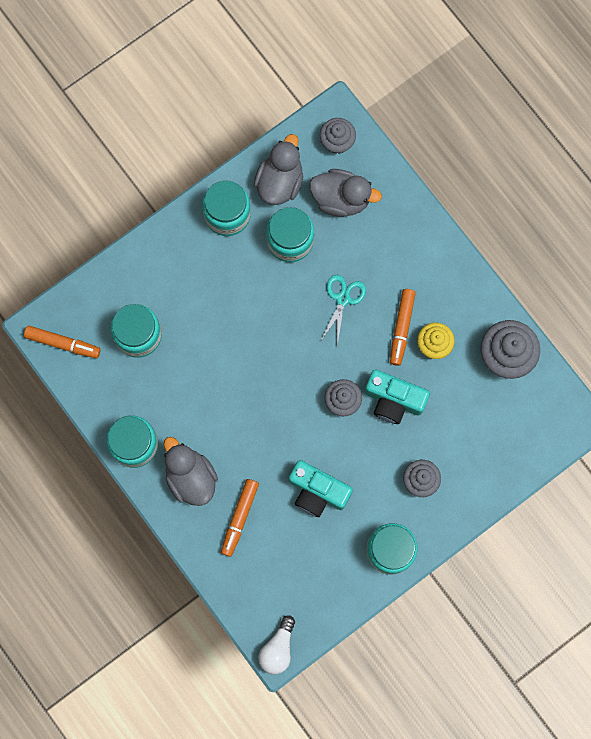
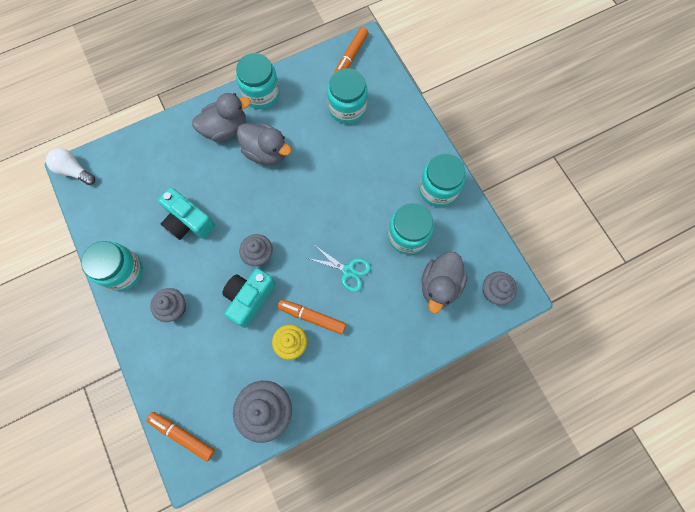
camera: 100 degrees right, 5 degrees down
(239, 518) = (184, 159): orange marker -> orange marker (182, 435)
(280, 182) = (461, 236): grey duck -> grey duck (266, 152)
(317, 491) = (188, 221): turquoise camera -> turquoise camera turned 90 degrees counterclockwise

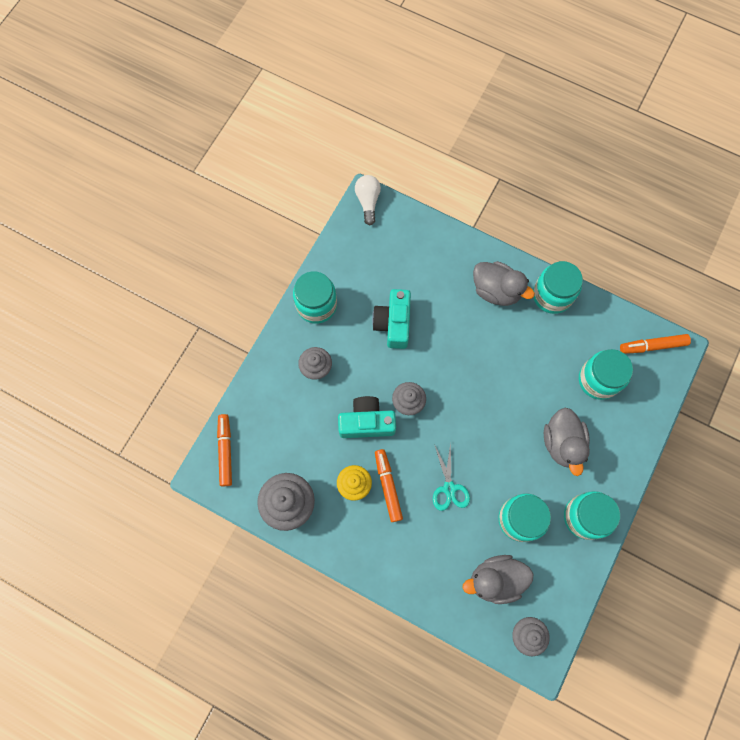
camera: 55 degrees right, 0 degrees up
(266, 152) = (502, 340): grey duck -> grey duck (562, 443)

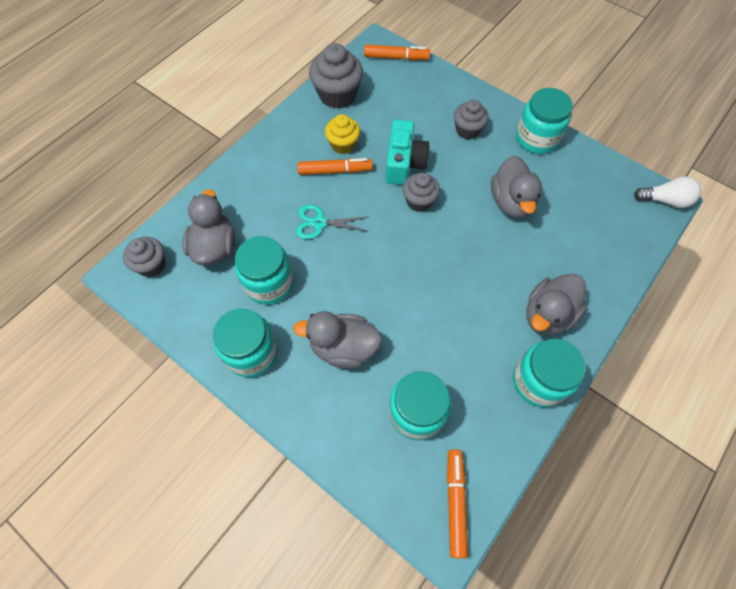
camera: 100 degrees right, 10 degrees down
(393, 323) = (511, 202): turquoise camera -> grey duck

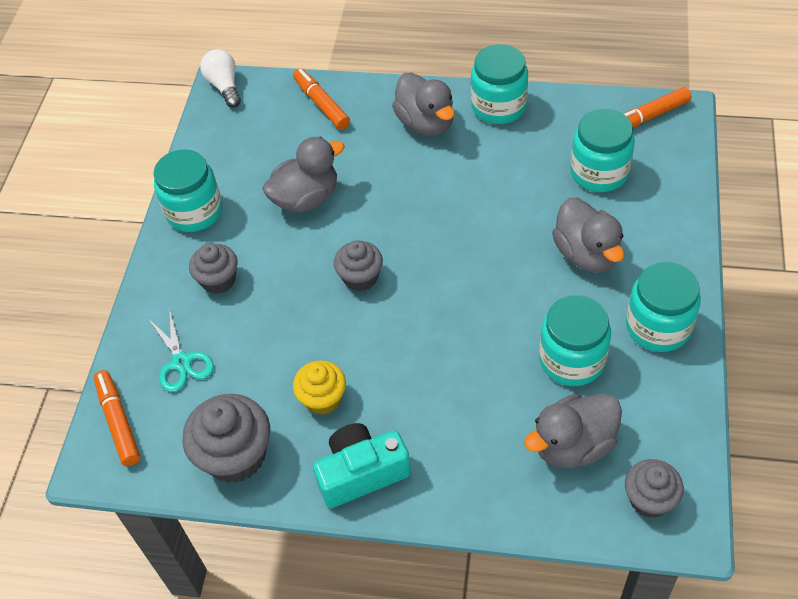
camera: 115 degrees left, 10 degrees down
(319, 223) = (459, 357): turquoise scissors -> turquoise scissors (182, 362)
(335, 171) = (371, 384): orange marker -> orange marker (321, 104)
(404, 163) = (312, 319): turquoise camera -> turquoise camera (361, 473)
(548, 315) = (426, 123): grey duck -> grey duck turned 45 degrees clockwise

